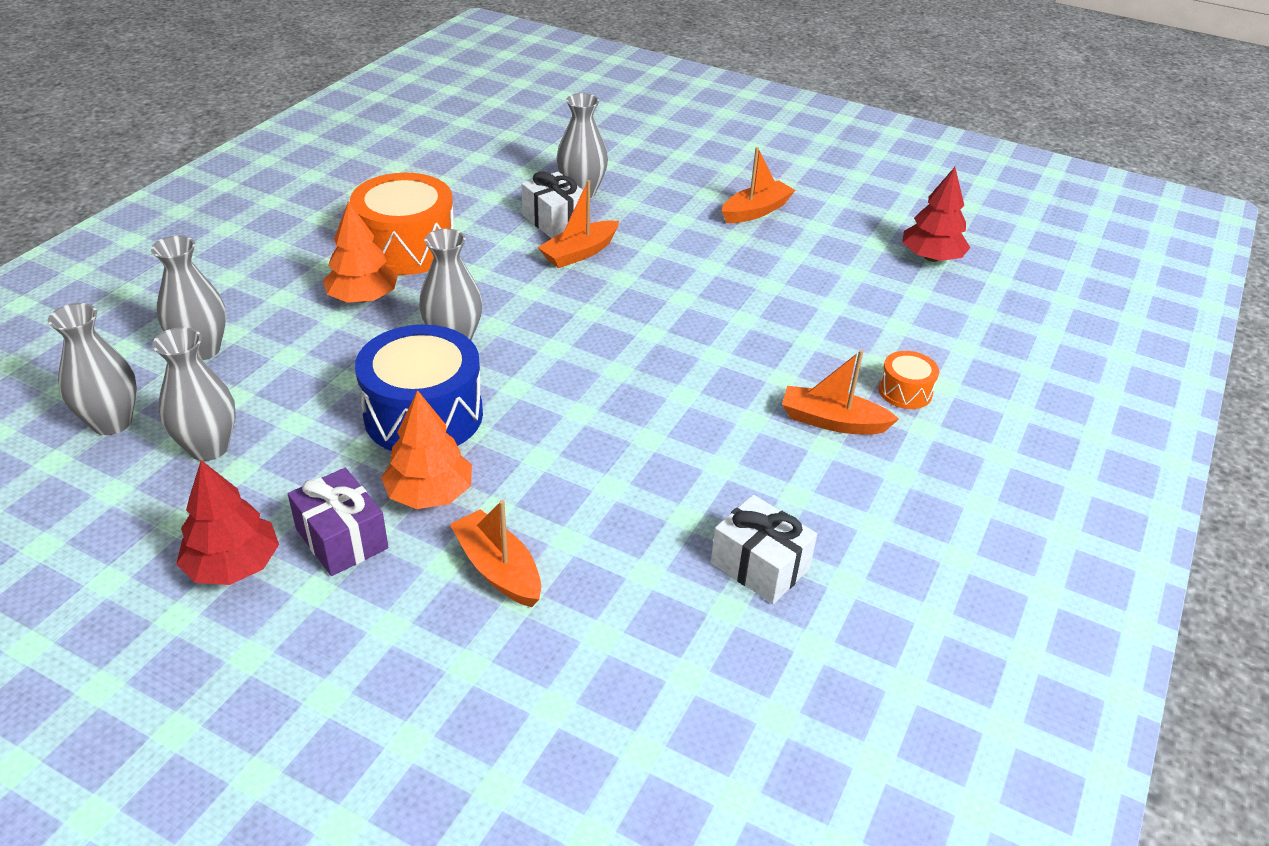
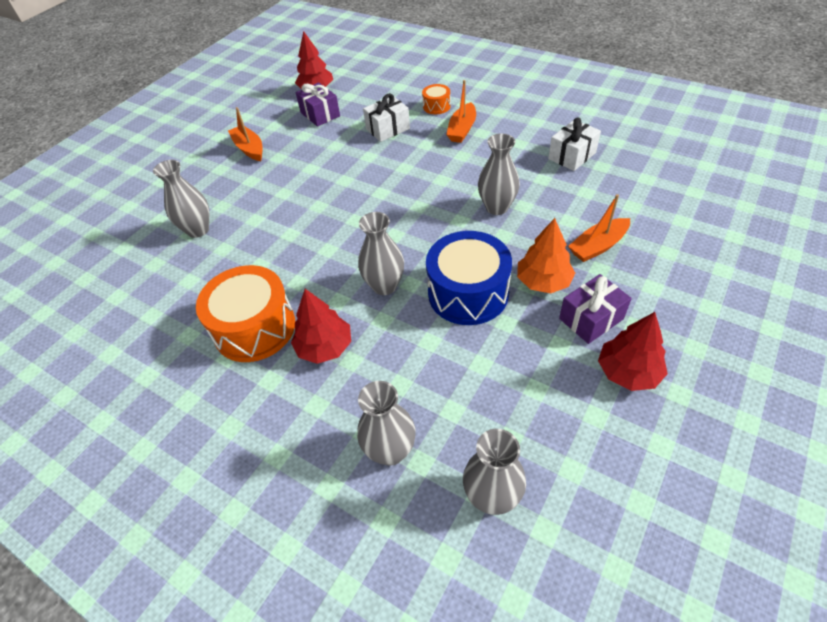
camera: 80 degrees left, 10 degrees up
(208, 447) = (515, 415): grey vase -> grey vase (497, 207)
(363, 298) = (324, 347): orange tree -> red tree
(555, 221) = (236, 242): white gift -> white gift (388, 129)
(579, 253) = (283, 227): orange boat -> none
(855, 266) = (320, 114): none -> purple gift

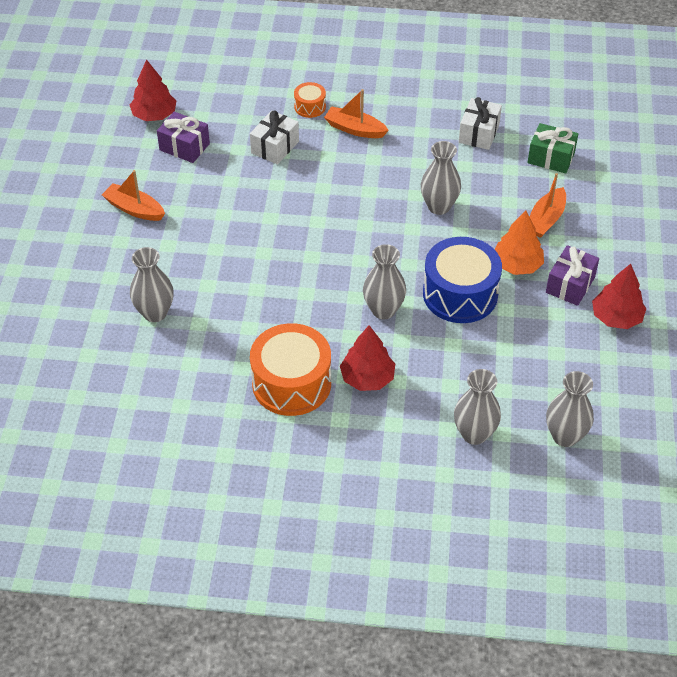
camera: 30 degrees left, 0 degrees up
(462, 129) = (355, 129): orange boat -> orange boat turned 120 degrees clockwise
(633, 192) = (551, 158): none -> green gift

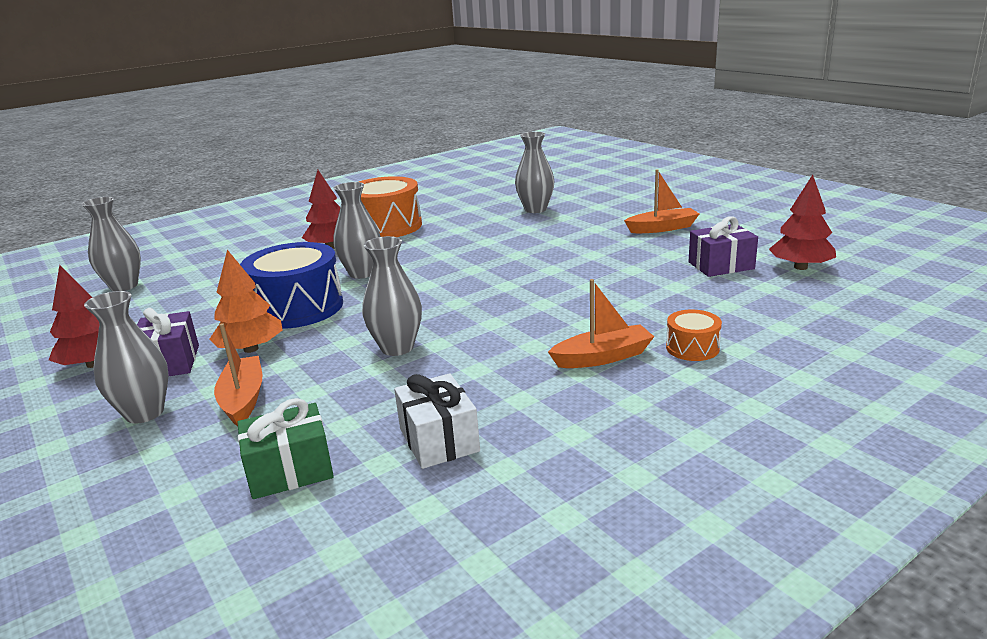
camera: 140 degrees right, 25 degrees down
(275, 147) = (648, 303): white gift -> none
(474, 434) = (211, 260): grey vase -> grey vase (144, 413)

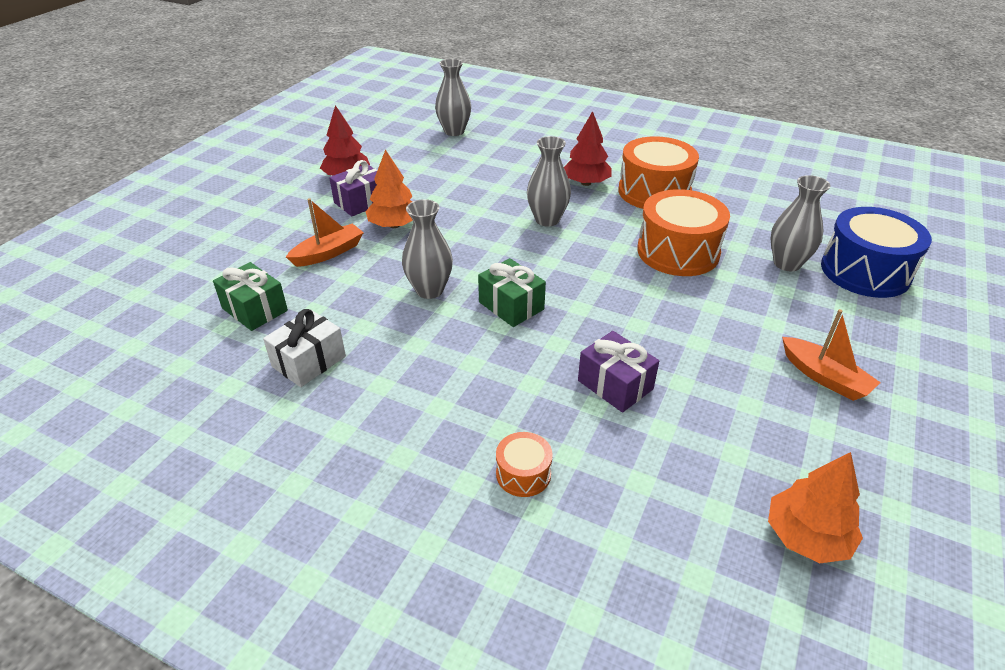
camera: 60 degrees right, 15 degrees up
(144, 413) = (299, 224): grey vase -> none
(297, 308) = (466, 216): blue drum -> blue drum (865, 271)
(470, 313) = (511, 306): none -> green gift
(478, 236) = (678, 252): none -> orange drum
(603, 357) = (472, 414): orange boat -> none
(721, 265) = (750, 455): purple gift -> purple gift (615, 385)
(800, 267) = (806, 536): red tree -> orange tree

